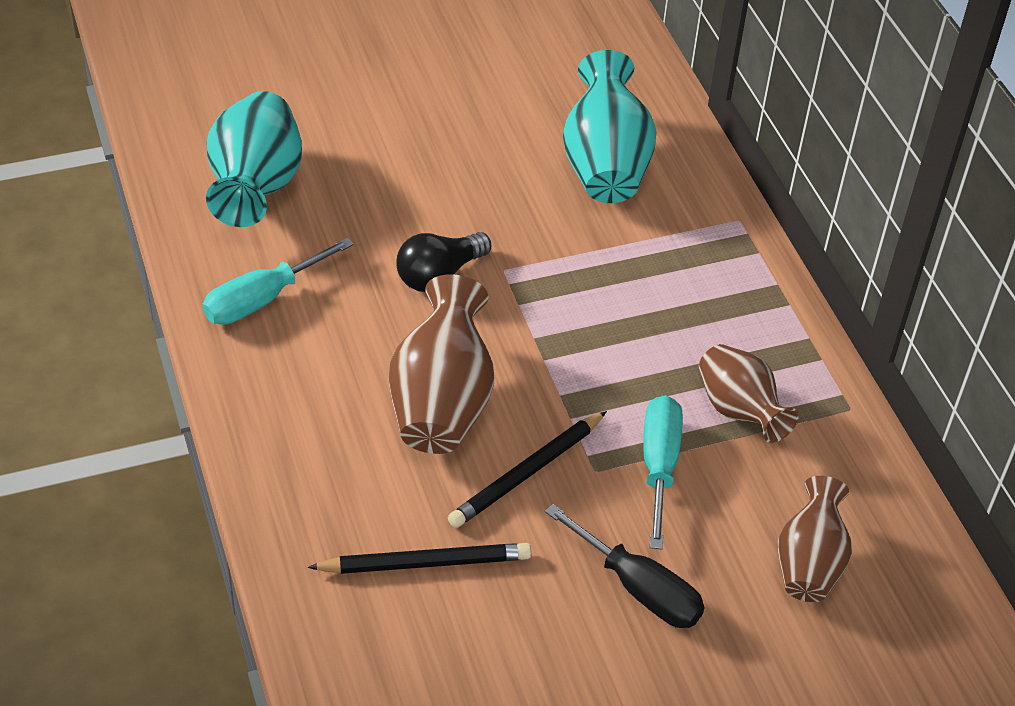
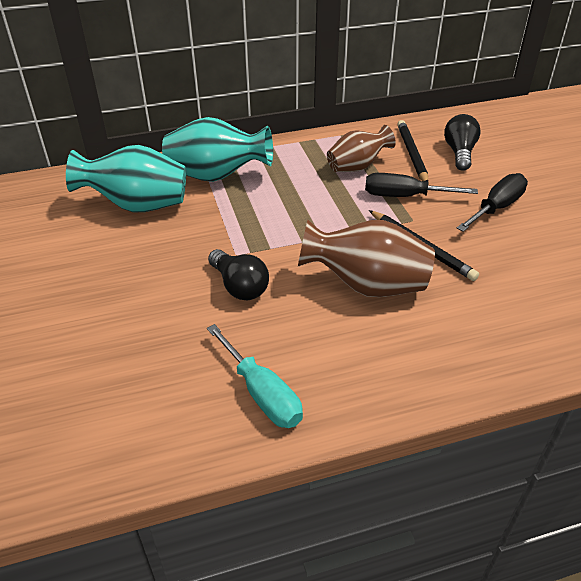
camera: 85 degrees left, 5 degrees down
(255, 188) = (116, 406): turquoise vase -> turquoise vase (217, 176)
(425, 563) = (509, 293): black pencil -> black pencil (412, 154)
(659, 466) = (404, 196): turquoise screwdriver -> black screwdriver
(809, 563) = (459, 153): brown vase -> black light bulb

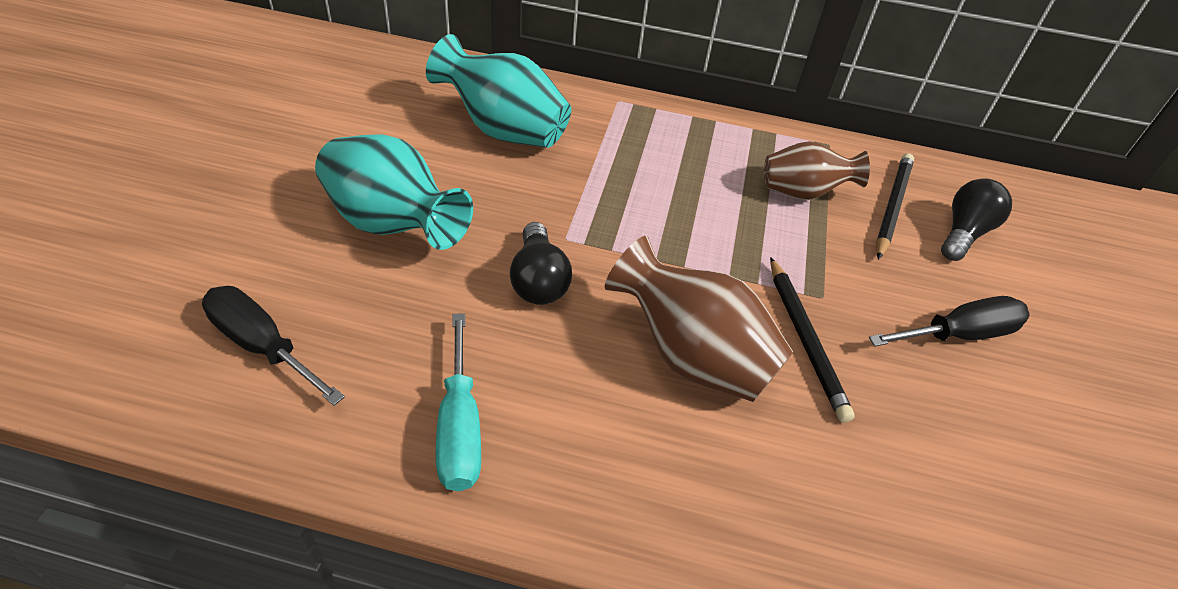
camera: 25 degrees right, 5 degrees up
(217, 176) = (619, 131): turquoise vase -> turquoise vase (393, 224)
(404, 196) = (836, 259): black screwdriver -> black screwdriver (262, 345)

